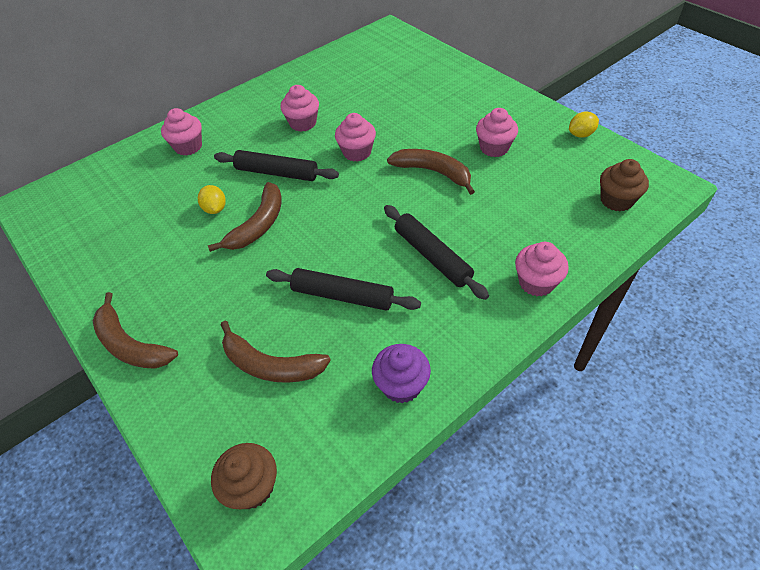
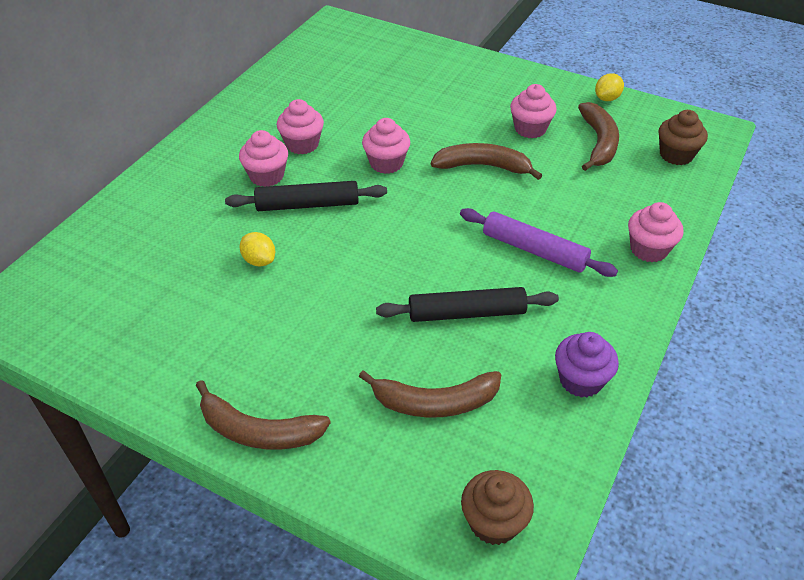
camera: 25 degrees left, 5 degrees down
(188, 147) = (175, 199): pink cupcake -> pink cupcake (267, 176)
(258, 225) = (324, 265): brown banana -> brown banana (598, 143)
(432, 256) = (534, 250): black rolling pin -> purple rolling pin

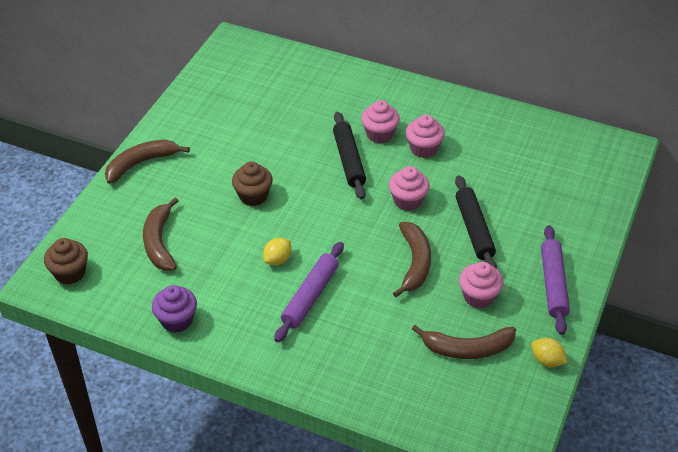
camera: 85 degrees right, 0 degrees up
(258, 431) = (141, 163): brown banana -> brown banana turned 45 degrees clockwise
(259, 260) = (286, 143): yellow lemon -> yellow lemon (277, 259)
(466, 313) = (239, 256): black rolling pin -> black rolling pin (474, 229)
(513, 83) = (553, 284): none -> purple rolling pin
(648, 249) = (318, 374): pink cupcake -> none
(676, 155) = (459, 411): brown cupcake -> brown cupcake (253, 196)

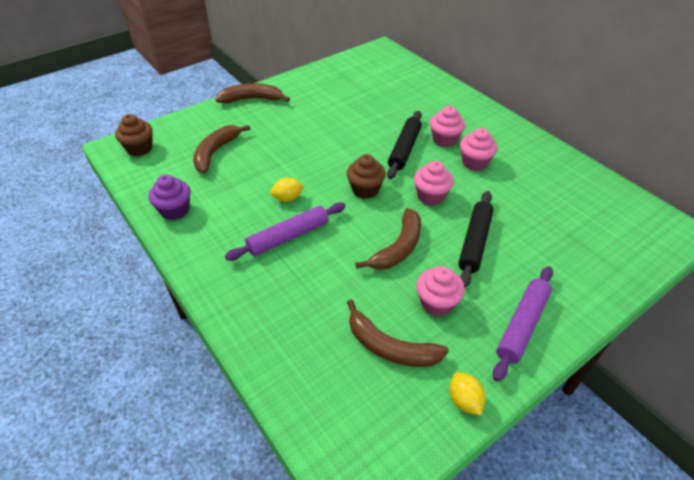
camera: 30 degrees right, 0 degrees up
(253, 196) = (310, 147): brown cupcake -> brown cupcake (365, 189)

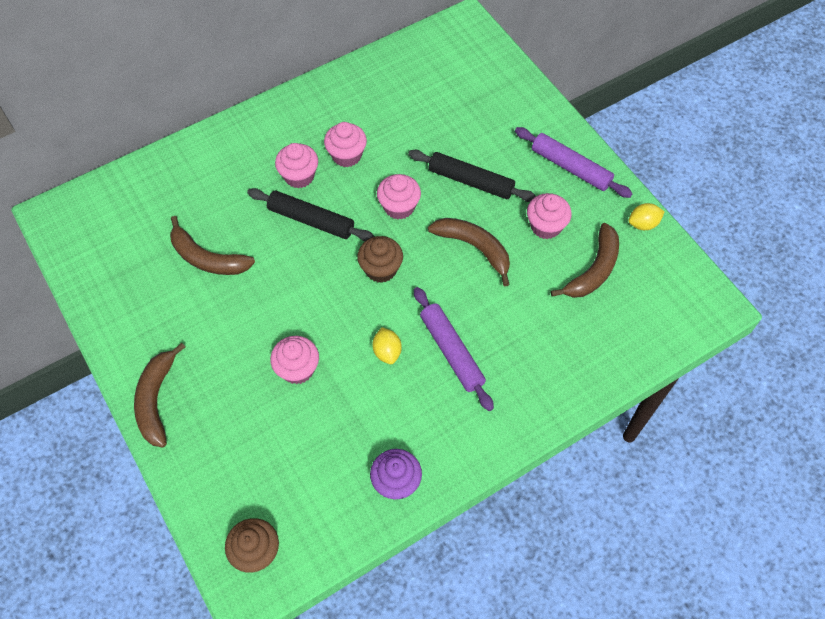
camera: 85 degrees left, 15 degrees up
(216, 152) = (282, 442): brown banana -> brown banana (207, 258)
(273, 154) = (297, 369): none -> pink cupcake

